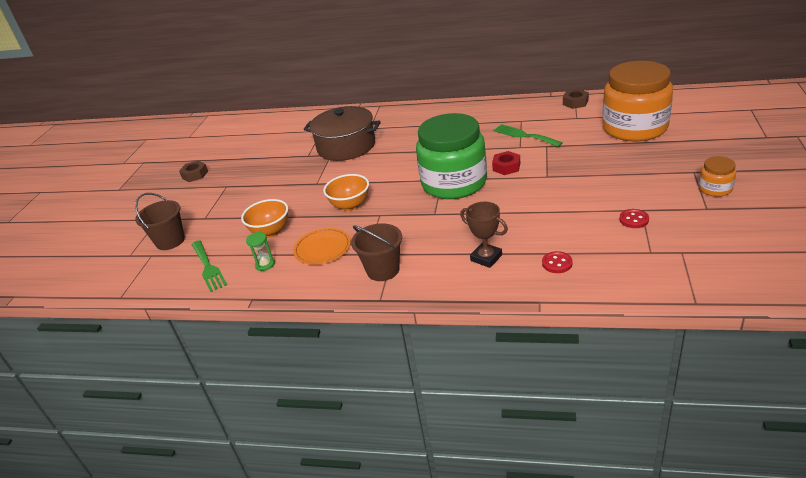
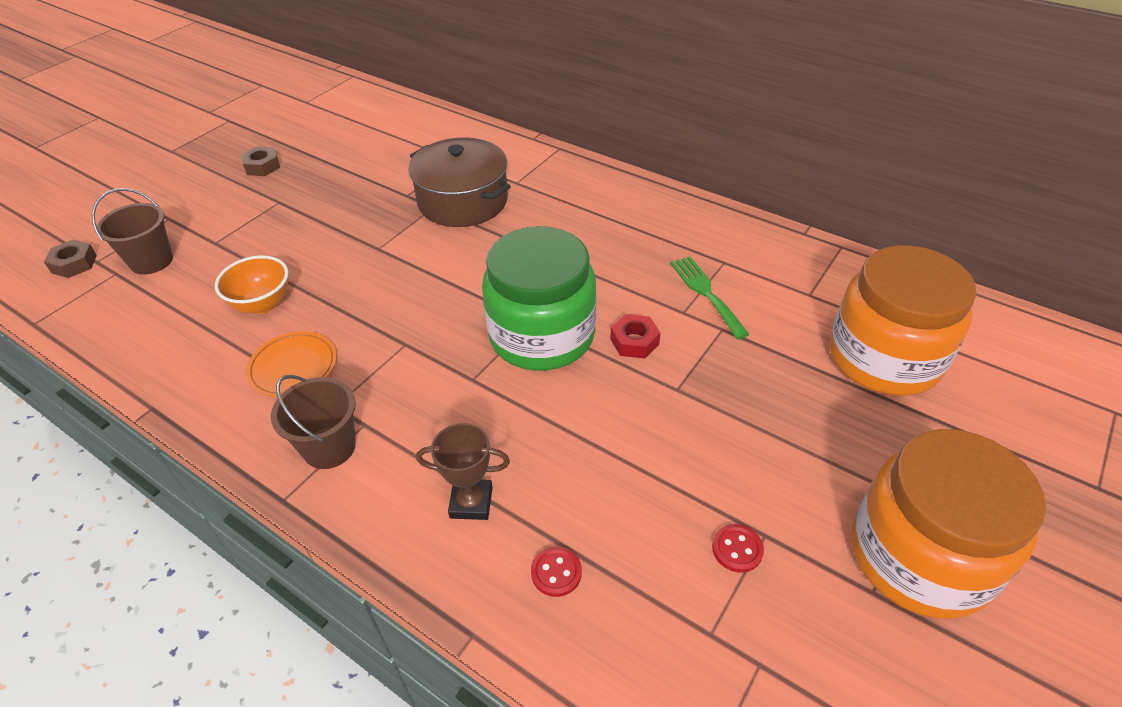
camera: 20 degrees right, 10 degrees up
(208, 267) = (152, 327): green fork -> none
(265, 264) = (211, 357): green hourglass -> none
(350, 205) = (385, 308): orange bowl -> none
(486, 258) = (471, 502): brown trophy -> brown trophy turned 60 degrees counterclockwise
(575, 102) = (830, 263): brown nut -> brown nut (74, 264)
(715, 189) = (920, 556): orange jar -> orange jar, size x2.35

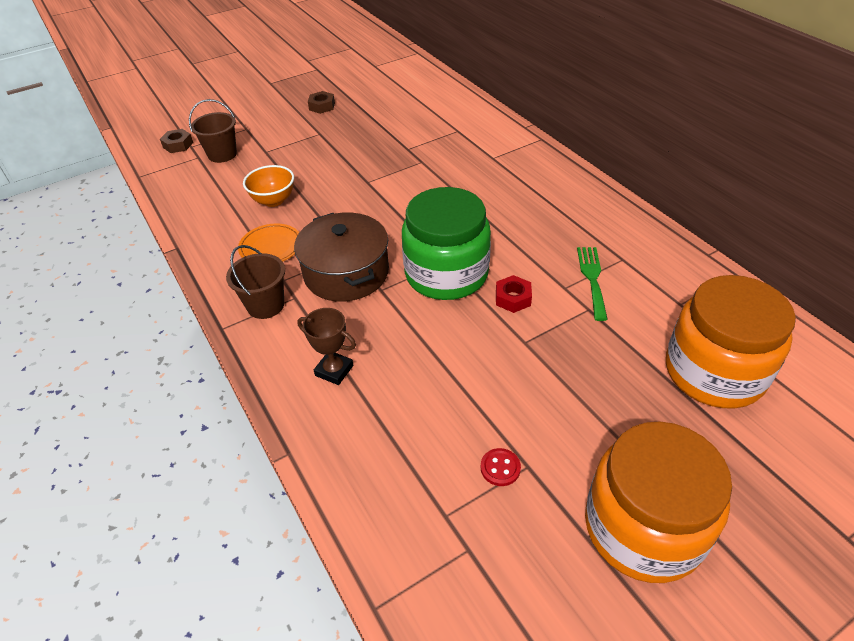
camera: 25 degrees right, 0 degrees up
(463, 201) = (445, 162): brown pot -> brown pot (346, 273)
(556, 572) = (363, 435): red button -> none

